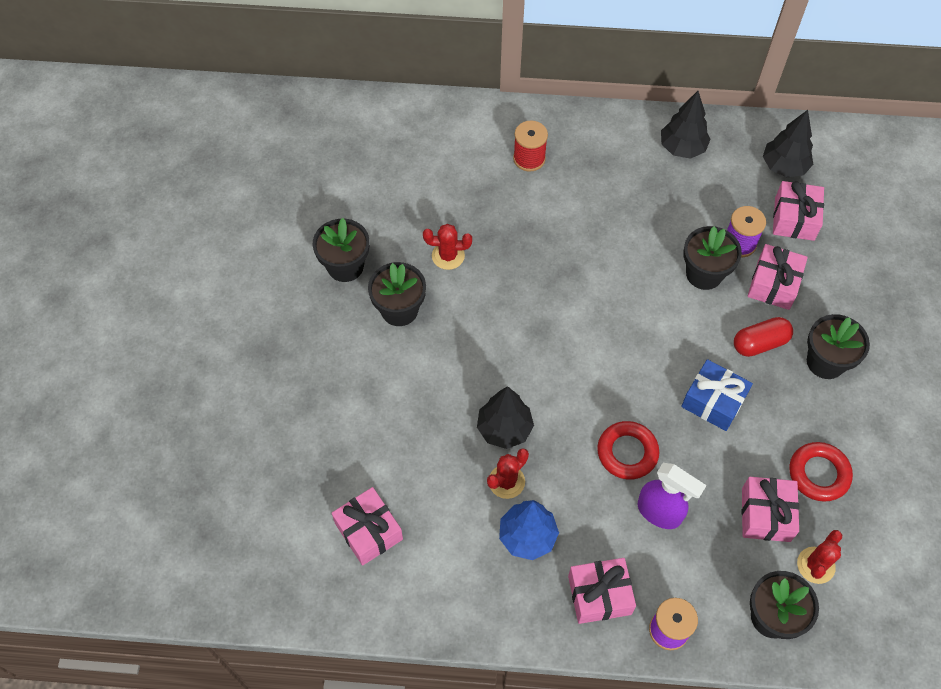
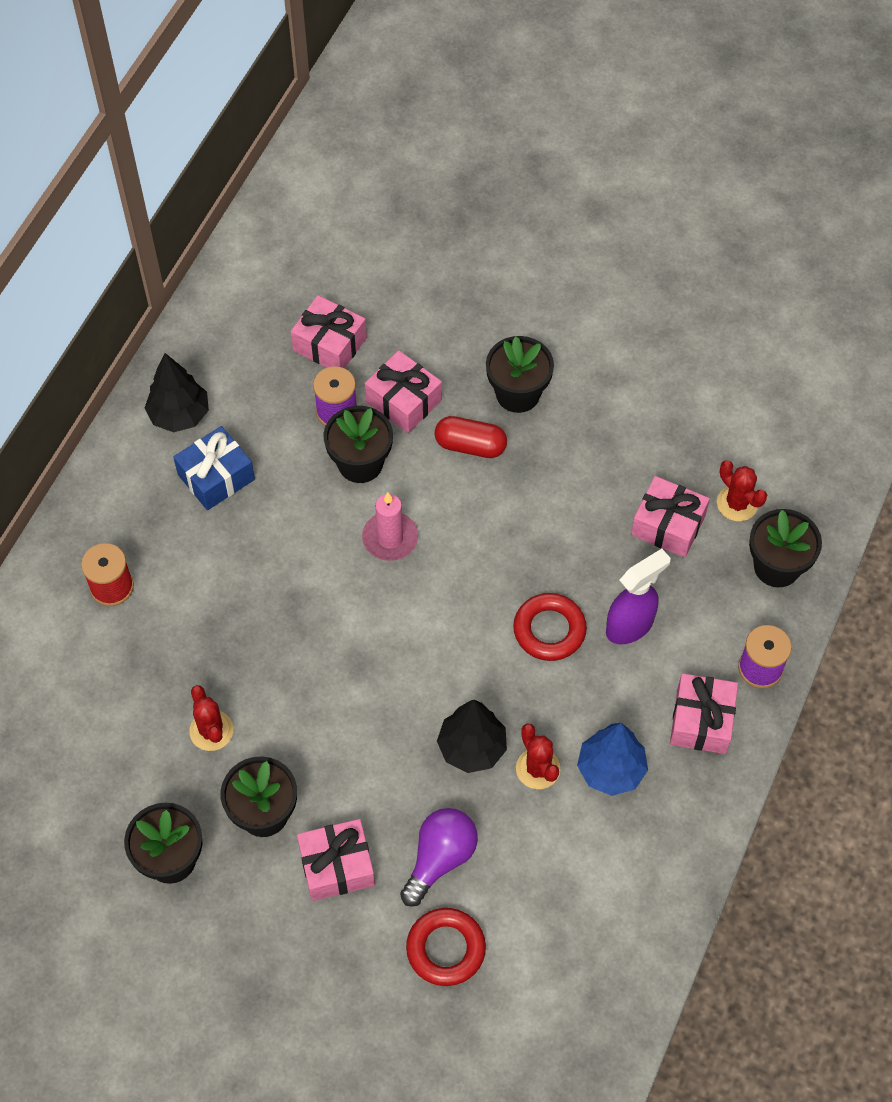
camera: 70 degrees left, 0 degrees up
(368, 531) = (544, 942): pink gift -> pink gift (337, 866)
(408, 436) = (440, 858): none -> purple light bulb
(448, 256) = (211, 731): red cactus -> red cactus turned 45 degrees counterclockwise
(651, 315) = (390, 538): none -> pink candle
(713, 401) = (522, 520): blue gift -> blue gift (216, 477)
(760, 343) = (470, 445): red capsule -> red capsule turned 75 degrees counterclockwise
(784, 166) = (256, 324): black tree -> none
(818, 474) = (641, 457): red ring -> red ring (446, 949)

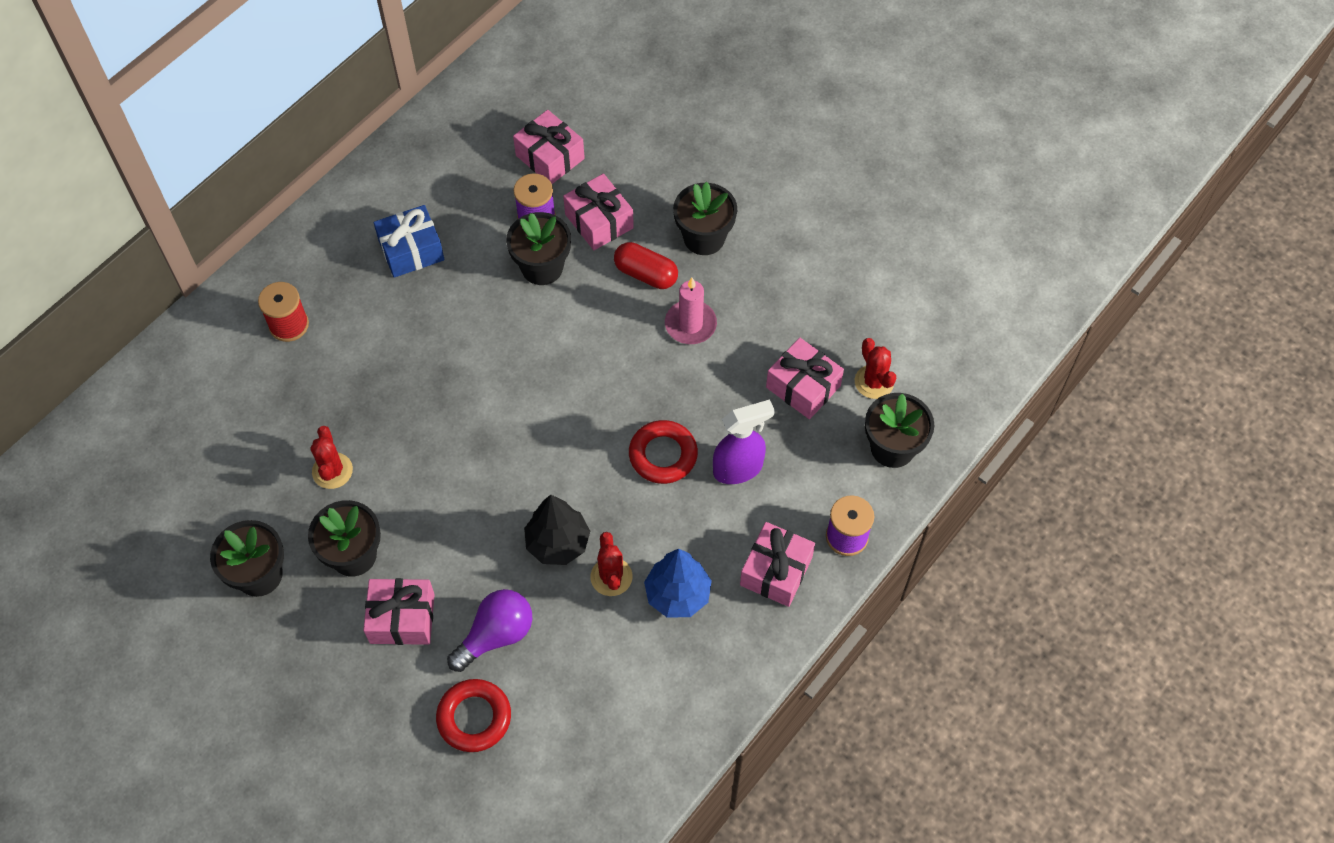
camera: 15 degrees right, 0 degrees up
(179, 415) = (397, 189): black tree -> none
(390, 538) = (546, 339): pink candle -> pink candle (690, 324)

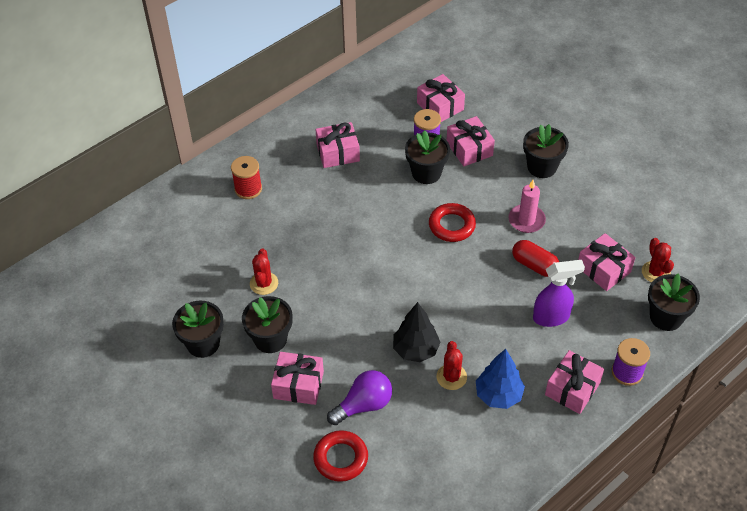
camera: 10 degrees right, 10 degrees down
(411, 250) = (338, 153): blue gift -> pink gift
(646, 274) = (498, 185): red capsule -> red capsule (534, 265)
(663, 455) = (498, 301): red ring -> red ring (452, 225)

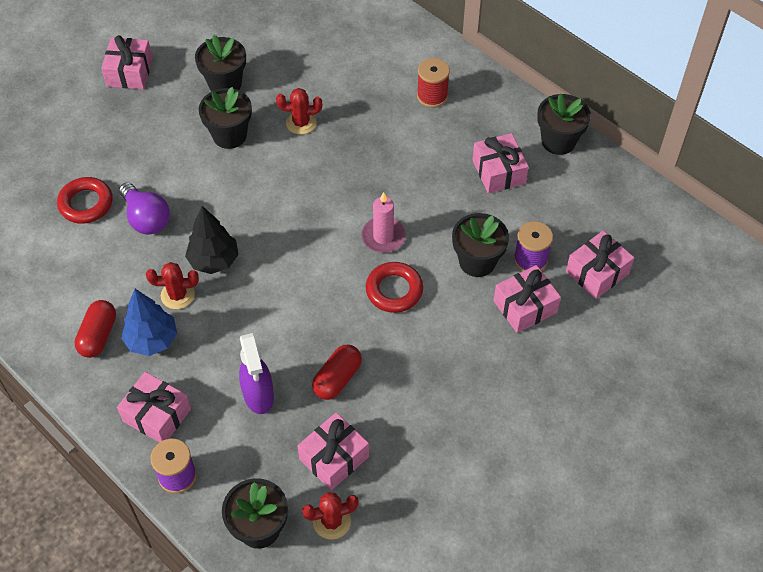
camera: 85 degrees right, 5 degrees up
(298, 385) = (173, 163): pink gift -> pink gift (129, 72)
(493, 438) = (98, 335): none -> red capsule
(526, 220) = (409, 371): pink candle -> pink candle (383, 237)
(542, 167) = (504, 390): black flower pot -> black flower pot (558, 141)

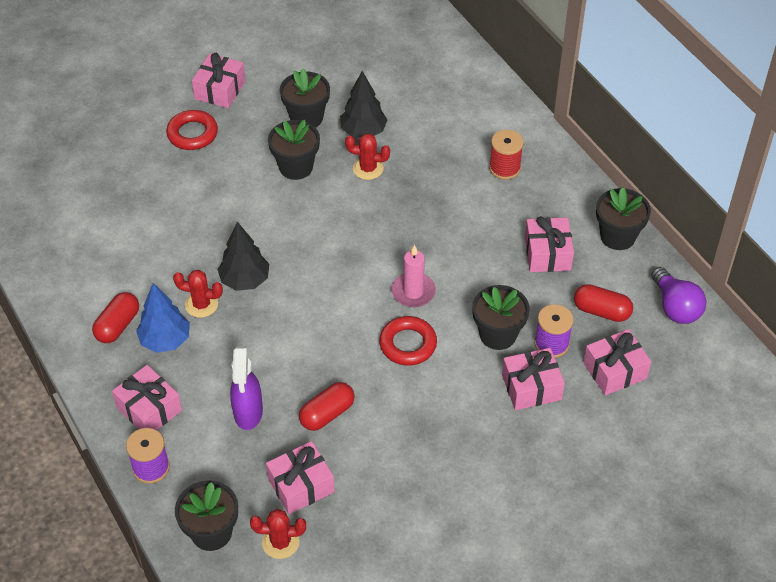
camera: 15 degrees right, 5 degrees down
(86, 204) = (143, 203): red ring -> red ring (192, 134)
(146, 218) = (194, 228): purple light bulb -> purple light bulb (675, 307)
(285, 87) = (363, 131): none -> black tree
(566, 217) = (601, 311): none -> red capsule

